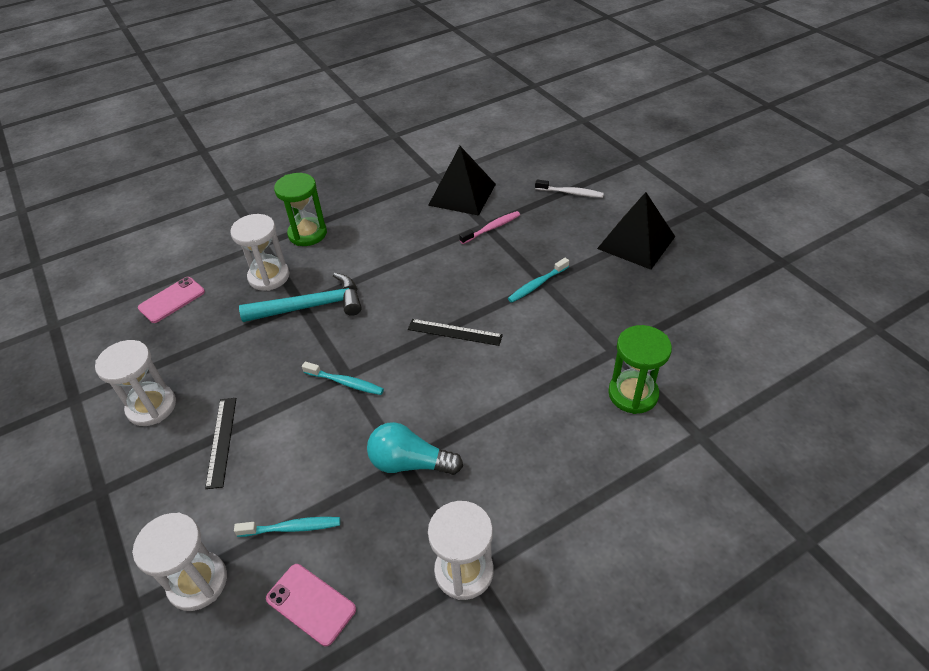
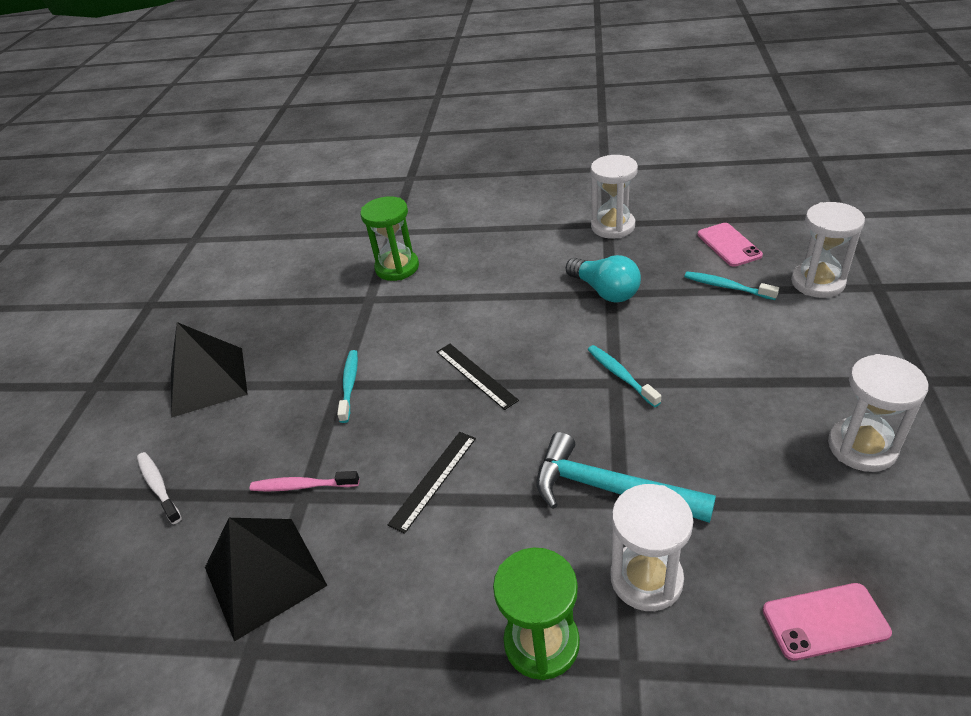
camera: 140 degrees left, 5 degrees down
(221, 441) = (777, 374): black ruler -> black ruler (433, 480)
(537, 285) = (349, 385): turquoise toothbrush -> turquoise toothbrush turned 90 degrees counterclockwise

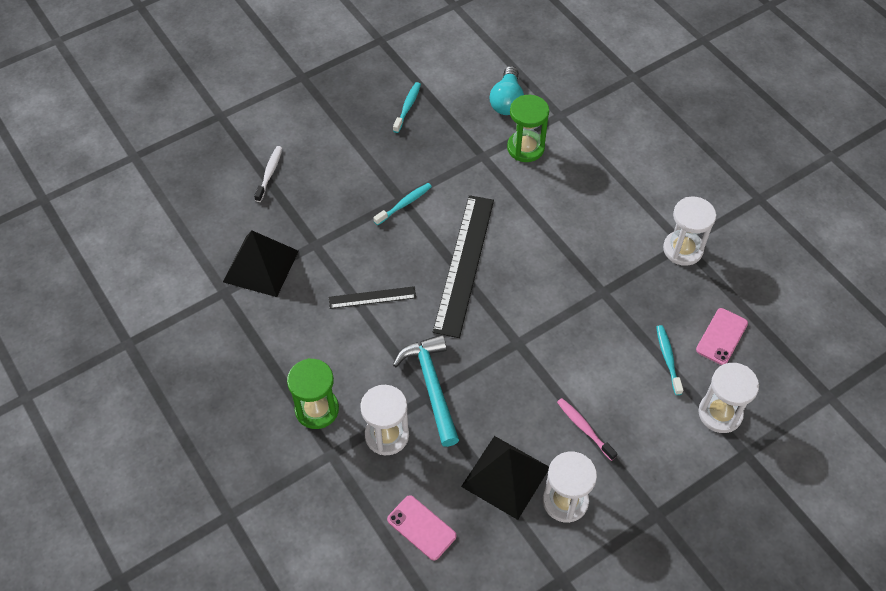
camera: 45 degrees right, 15 degrees up
(208, 381) = (350, 130): black pyramid -> black pyramid (505, 477)
(302, 486) = (320, 238): pink toothbrush -> pink toothbrush (584, 428)
(476, 375) = (464, 264): black ruler -> black ruler, size x1.99
(605, 291) = (602, 287): turquoise light bulb -> turquoise light bulb (507, 101)
(620, 375) = (526, 342): turquoise toothbrush -> turquoise toothbrush (407, 107)

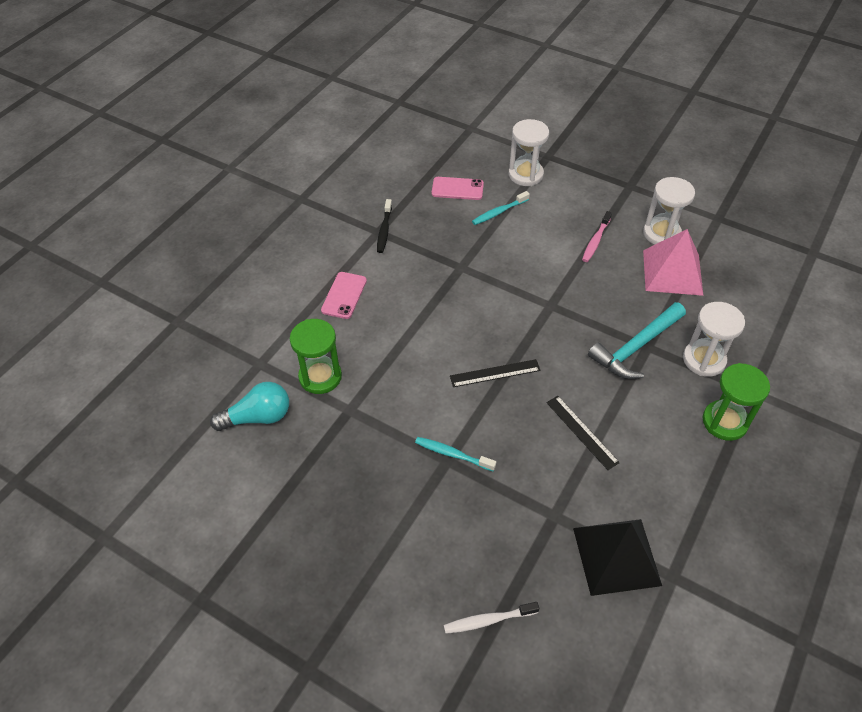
camera: 115 degrees left, 5 degrees down
(407, 107) = (309, 513): turquoise toothbrush -> none
(421, 528) = (755, 306): pink phone -> pink phone (344, 295)
(464, 264) = (495, 373): black ruler -> black ruler, size x0.50
(505, 477) = (672, 272): black pyramid -> pink pyramid
(683, 249) = (384, 230): white hourglass -> black toothbrush

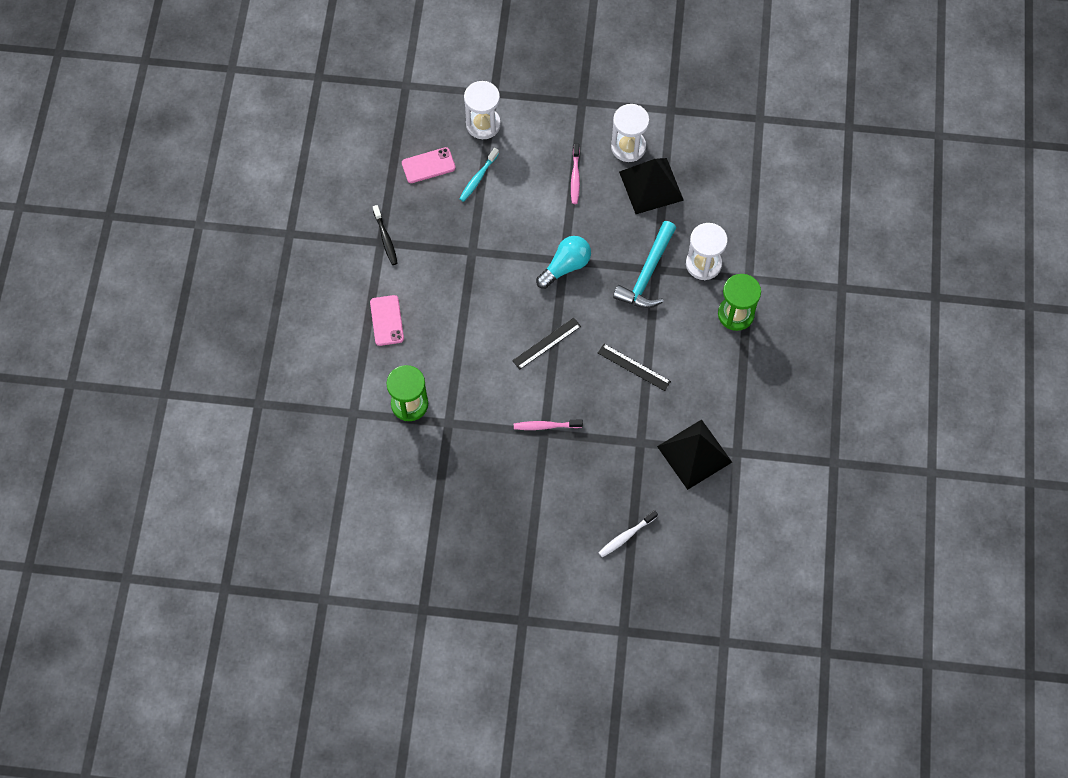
camera: 25 degrees left, 15 degrees up
(258, 417) = (380, 459): turquoise light bulb -> turquoise light bulb (565, 266)
(452, 454) = (545, 426): turquoise toothbrush -> pink toothbrush
(672, 272) = (651, 185): pink pyramid -> black pyramid

